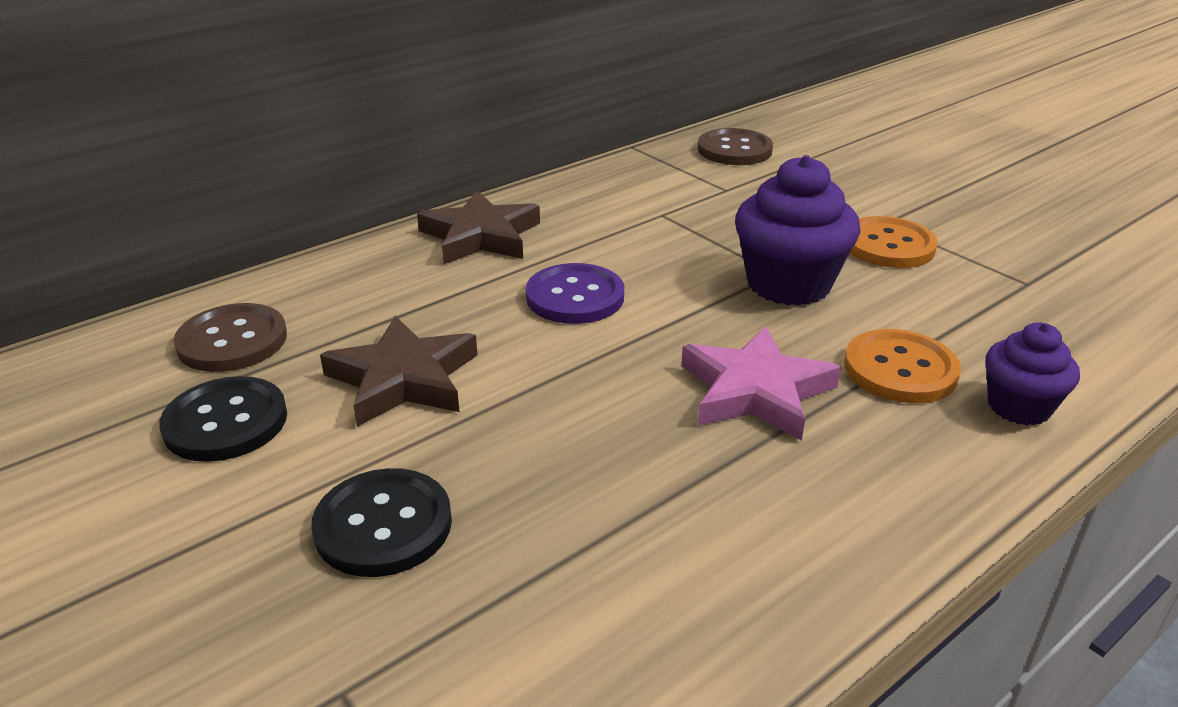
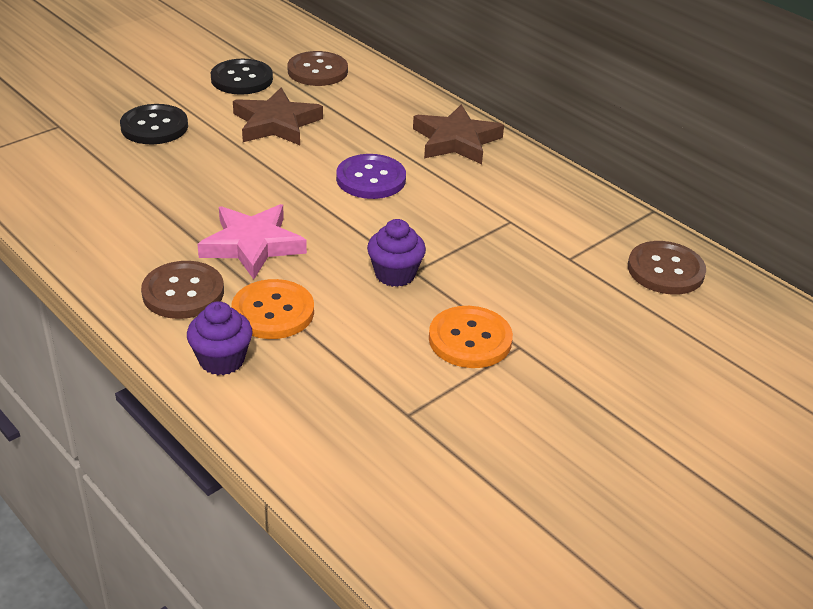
camera: 85 degrees right, 5 degrees up
(788, 284) = (395, 274): purple cupcake -> purple cupcake, size x0.60
(892, 450) = (183, 292): none -> brown button

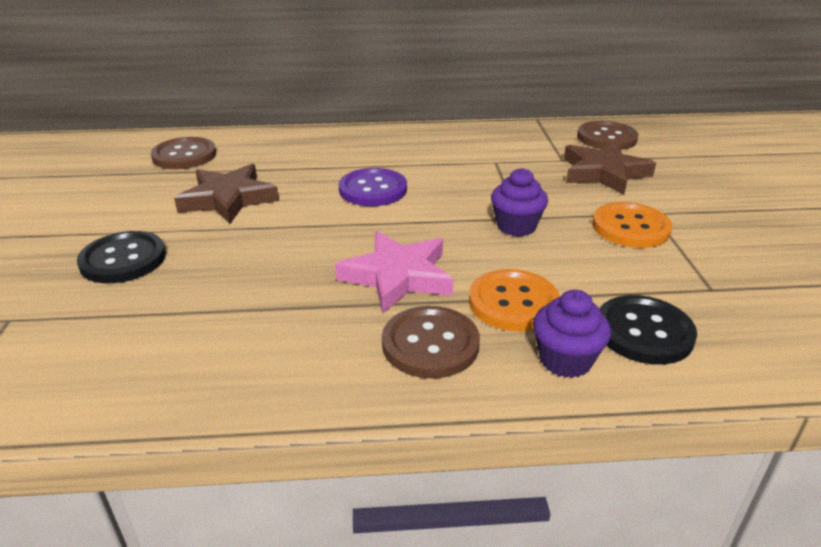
camera: 50 degrees left, 5 degrees down
(242, 79) = (131, 189): black button -> black button (644, 332)
(456, 141) = (370, 143): brown star -> brown star (603, 173)

